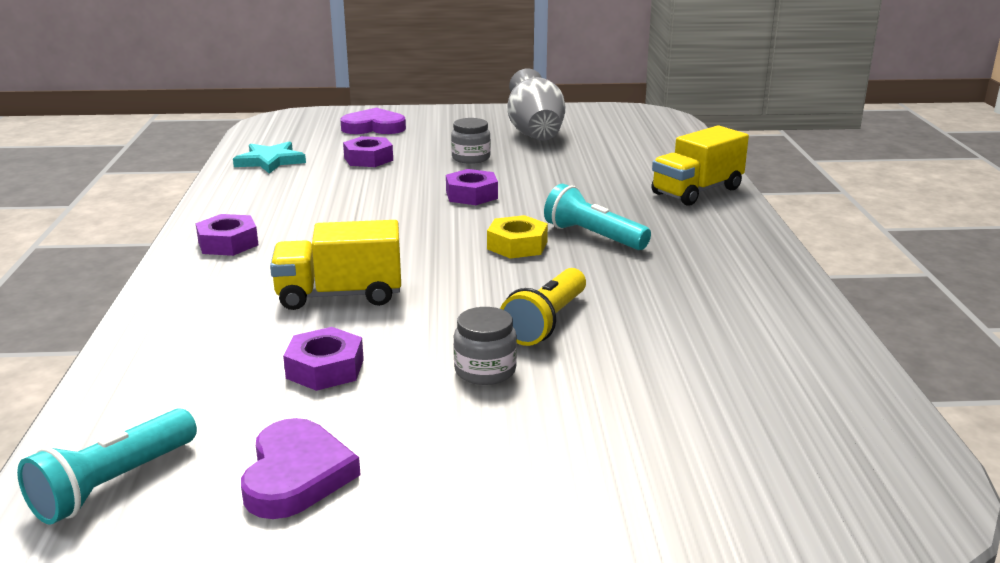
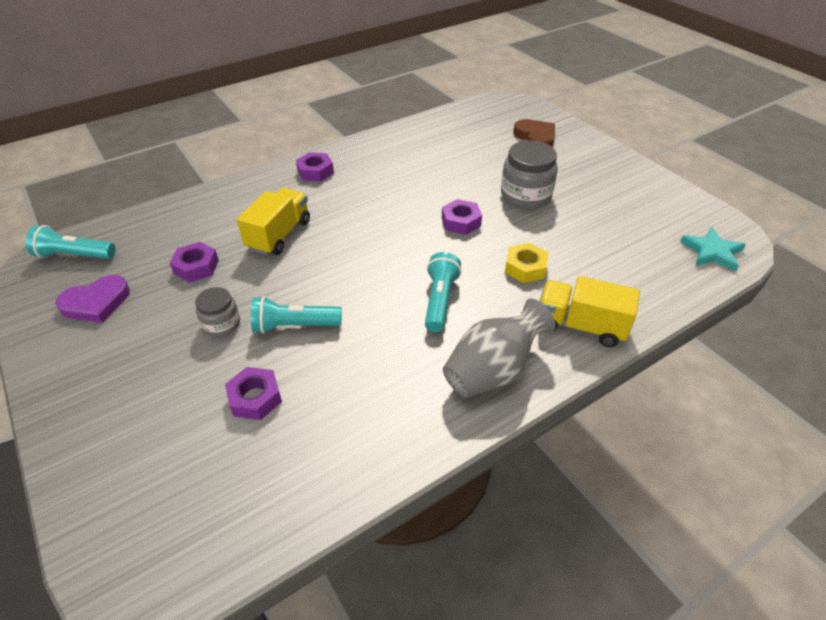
camera: 60 degrees right, 20 degrees up
(270, 161) = (438, 130): turquoise star -> turquoise star (712, 252)
(340, 295) = (279, 235): yellow truck -> yellow truck turned 60 degrees clockwise
(368, 159) = (478, 159): purple nut -> purple nut (255, 398)
(374, 127) = (535, 137): purple heart -> brown heart
(471, 158) = (525, 195): grey jar -> grey jar, size x1.71
(517, 245) = (396, 272): yellow nut -> yellow nut (525, 268)
(535, 133) = (609, 202): grey vase -> grey vase (493, 370)
(546, 322) = (294, 326): yellow flashlight -> turquoise flashlight

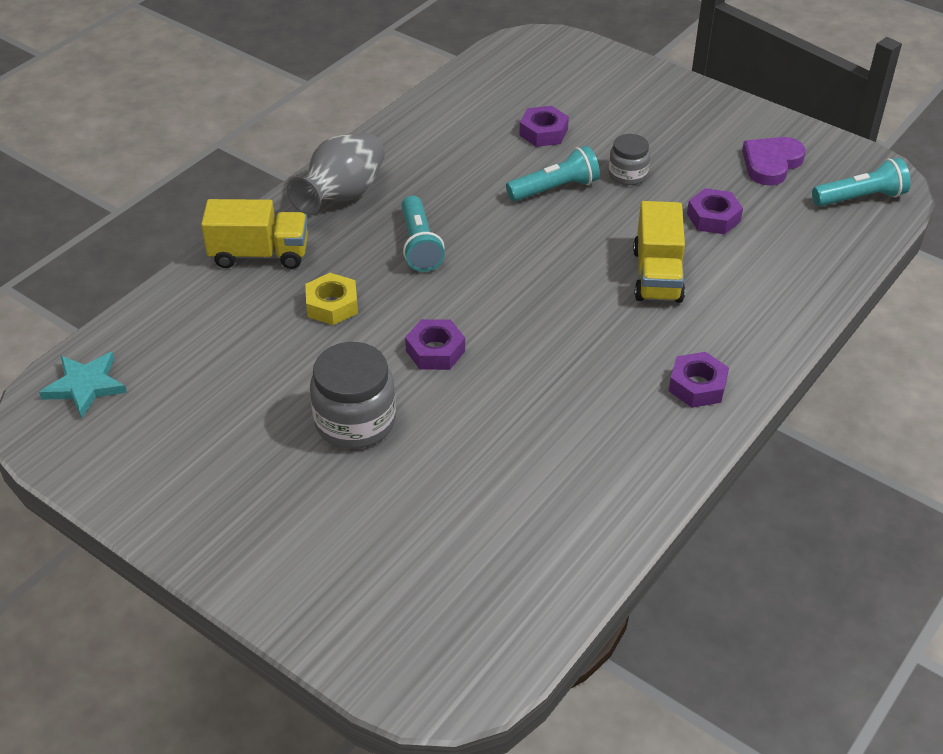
camera: 160 degrees right, 0 degrees up
(535, 137) = (366, 573): brown heart -> none

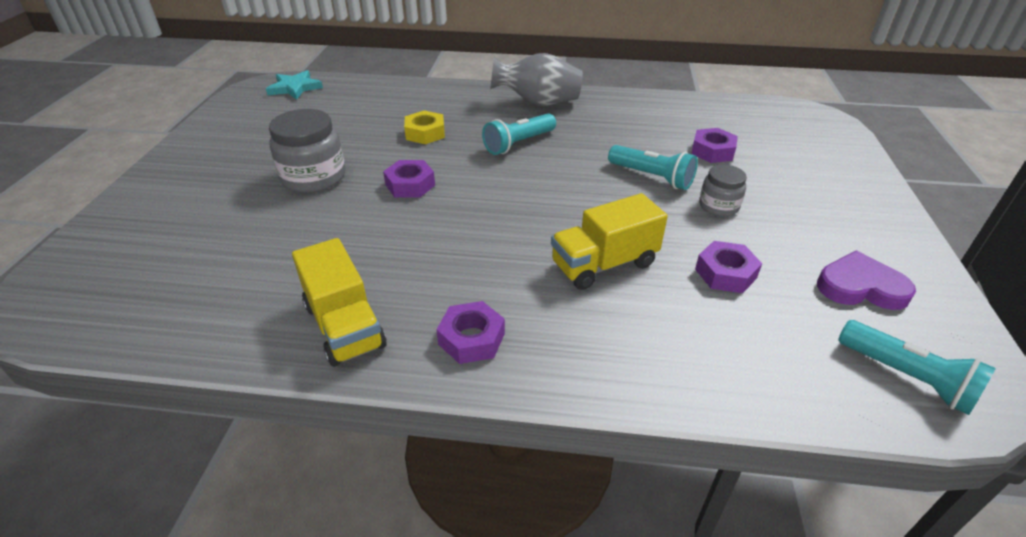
camera: 60 degrees right, 5 degrees down
(259, 254) = (452, 96): yellow truck -> yellow truck (344, 326)

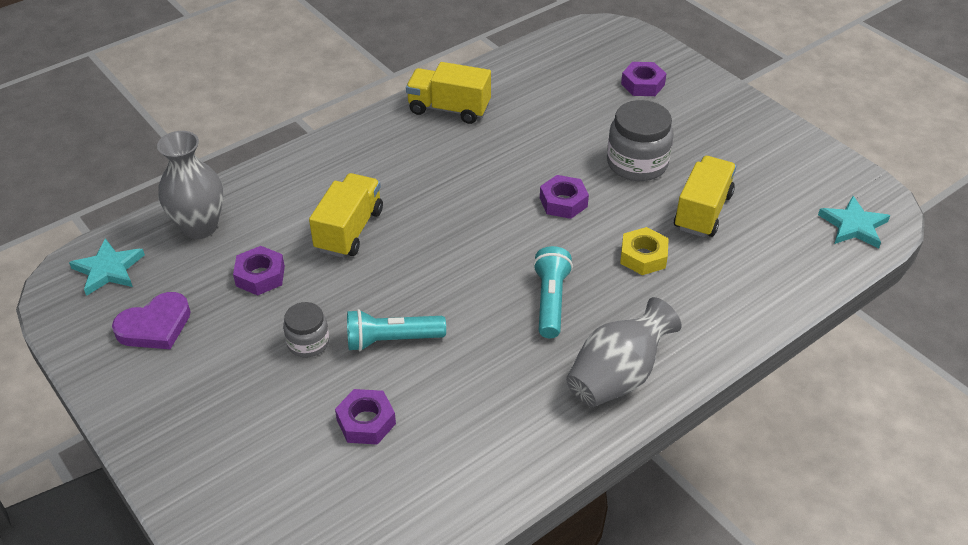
camera: 135 degrees right, 5 degrees up
(344, 132) = (702, 211): none -> yellow truck
(471, 339) = (375, 143): purple nut -> purple nut (642, 84)
(764, 363) = (200, 227): none -> grey vase
(907, 377) = (108, 269): turquoise flashlight -> turquoise star

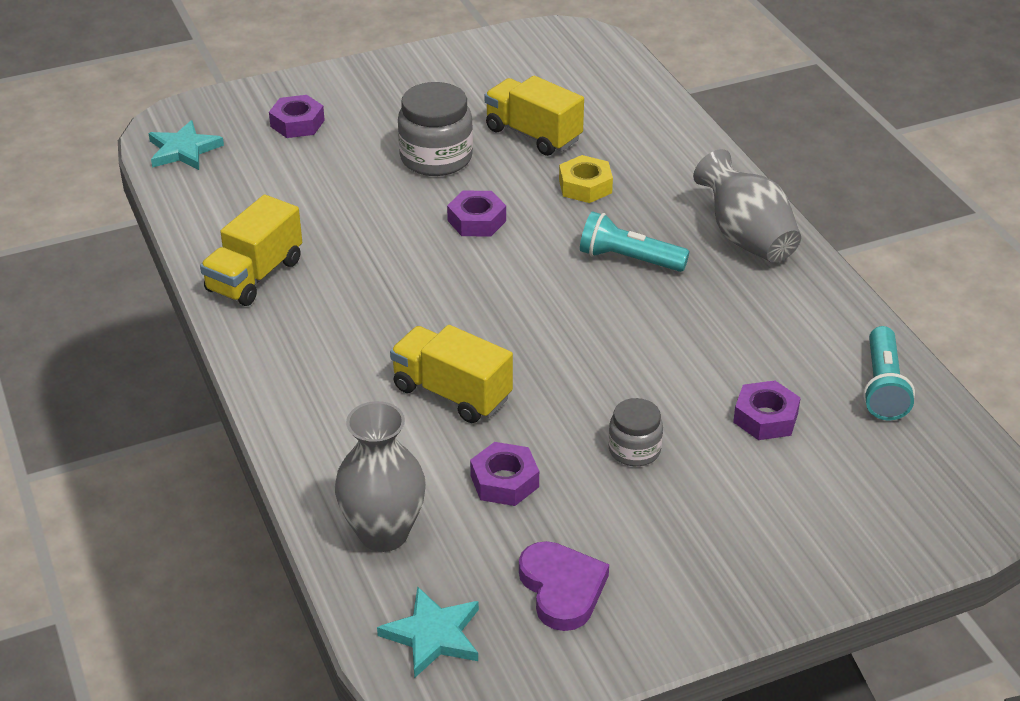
camera: 75 degrees left, 5 degrees down
(391, 340) = (651, 382): turquoise flashlight -> turquoise flashlight (883, 387)
(853, 226) = (591, 56): turquoise star -> turquoise star (183, 150)

